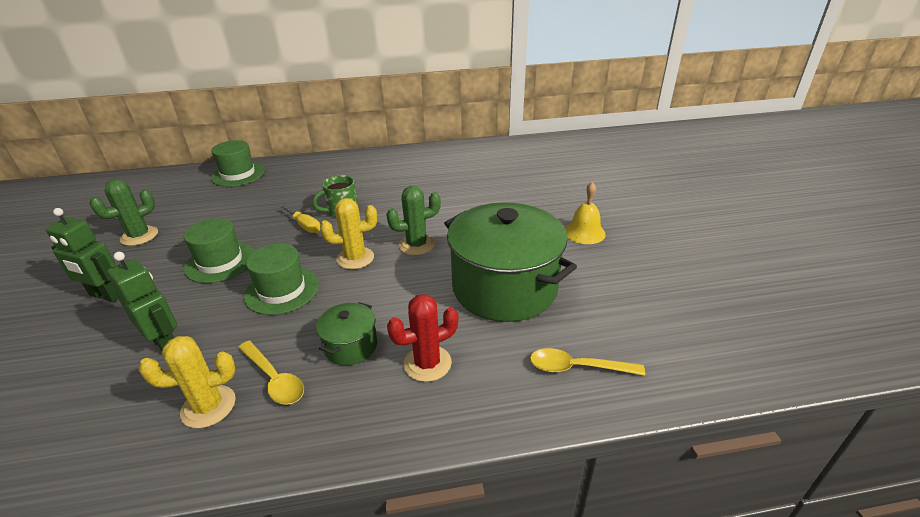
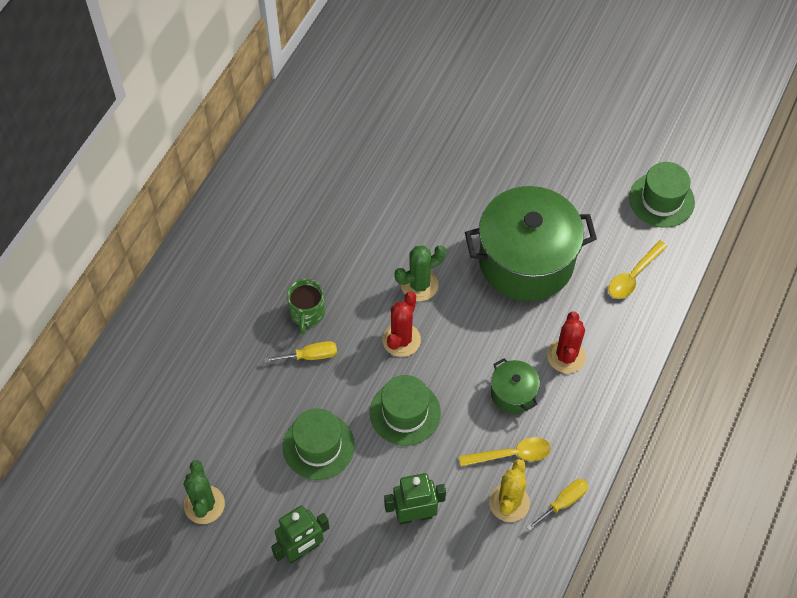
camera: 55 degrees left, 25 degrees up
(228, 456) = (563, 502): none -> yellow screwdriver
(238, 174) = (129, 376): green hat -> green hat (661, 200)
(355, 258) = (401, 340): yellow cactus -> red cactus
(416, 245) = (419, 285): green cactus -> green cactus turned 45 degrees clockwise
(584, 232) = (503, 157): yellow bell -> none

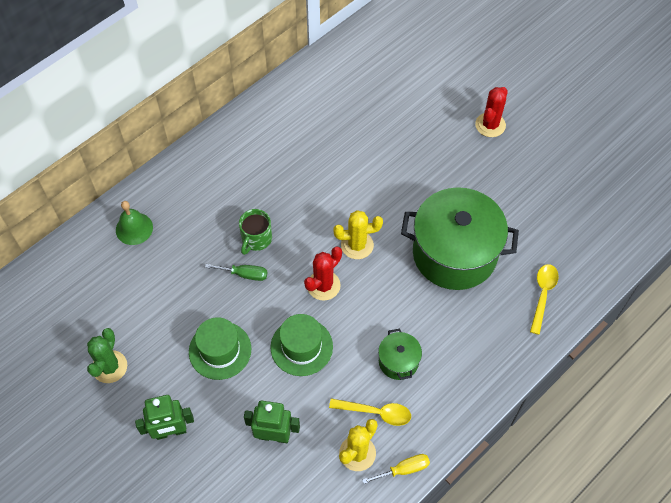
camera: 20 degrees right, 0 degrees up
(164, 345) = (134, 228): none -> green bell
(310, 356) = (244, 274): yellow screwdriver -> green screwdriver
(419, 285) = (357, 245): green cactus -> yellow cactus
(566, 356) = (456, 345): red cactus -> red cactus (490, 125)
(633, 275) = (542, 295): yellow spoon -> yellow spoon turned 135 degrees clockwise
(661, 200) = (593, 238): green hat -> none

